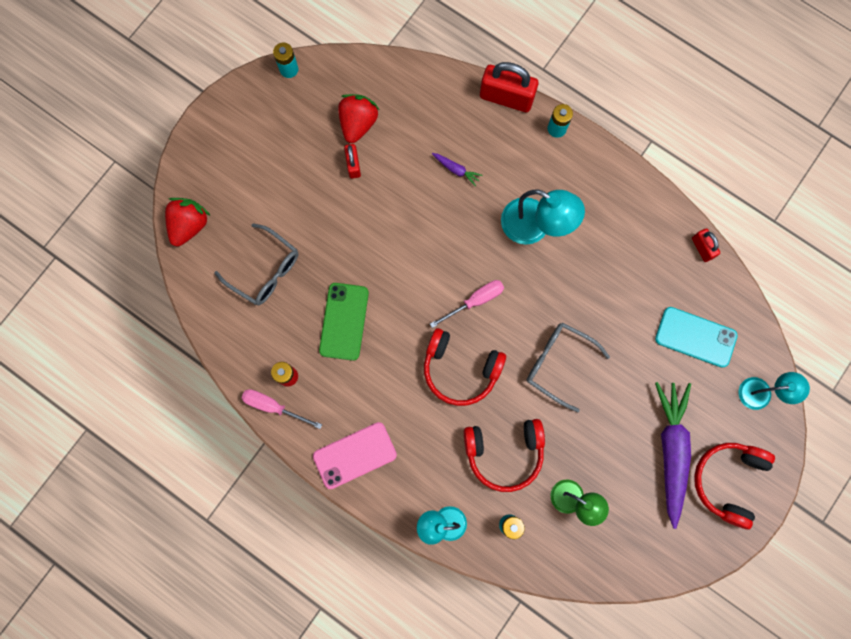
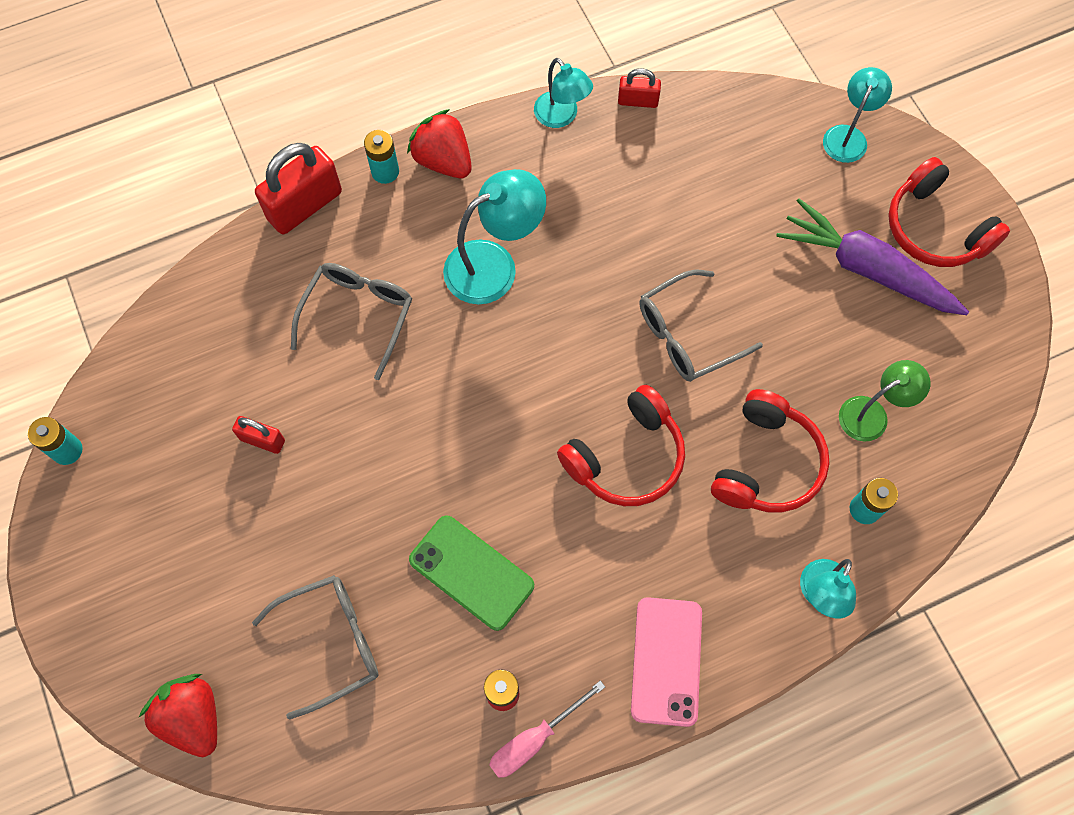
camera: 60 degrees left, 10 degrees down
(358, 123) = (210, 402): red strawberry -> red strawberry (443, 160)
(456, 170) = (358, 316): purple carrot -> grey glasses
(475, 301) = (546, 389): pink screwdriver -> none
(660, 208) = (561, 116): none -> turquoise lamp
(695, 337) = (742, 167): turquoise phone -> none

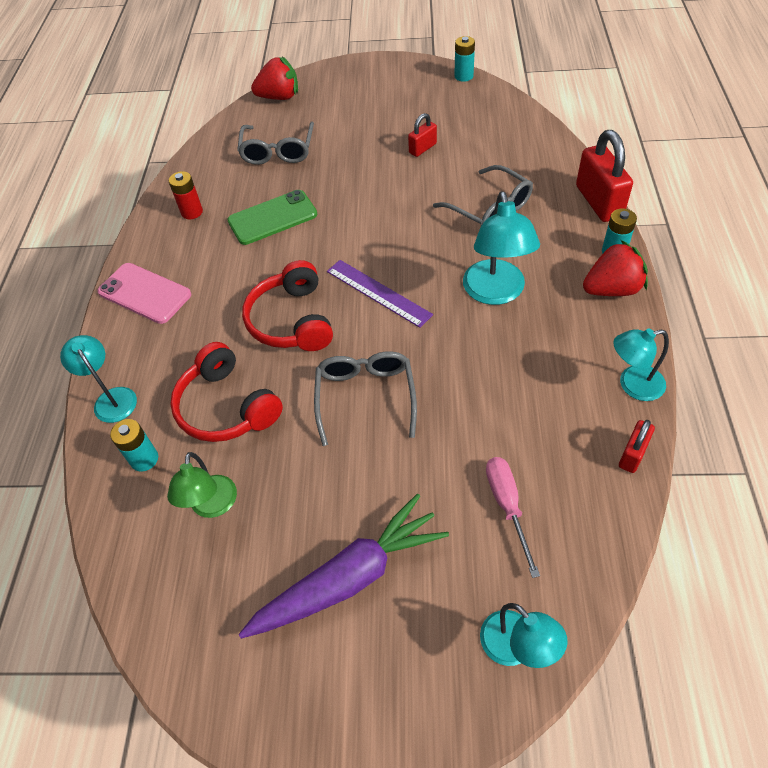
camera: 120 degrees right, 15 degrees down
(534, 739) = (156, 218): pink screwdriver -> pink screwdriver (507, 506)
(545, 383) = (378, 292): none -> purple ruler
(935, 228) = (358, 680): red headphones -> none

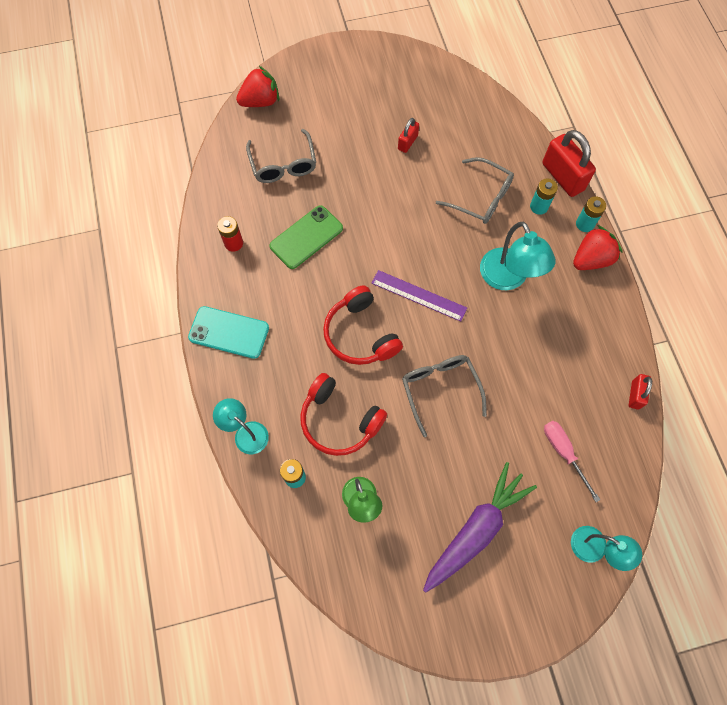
camera: 20 degrees left, 15 degrees up
(145, 293) = (229, 332): pink phone -> turquoise phone
(463, 76) = (418, 54): turquoise battery -> turquoise battery (539, 206)
(632, 385) = (623, 339): turquoise lamp -> none

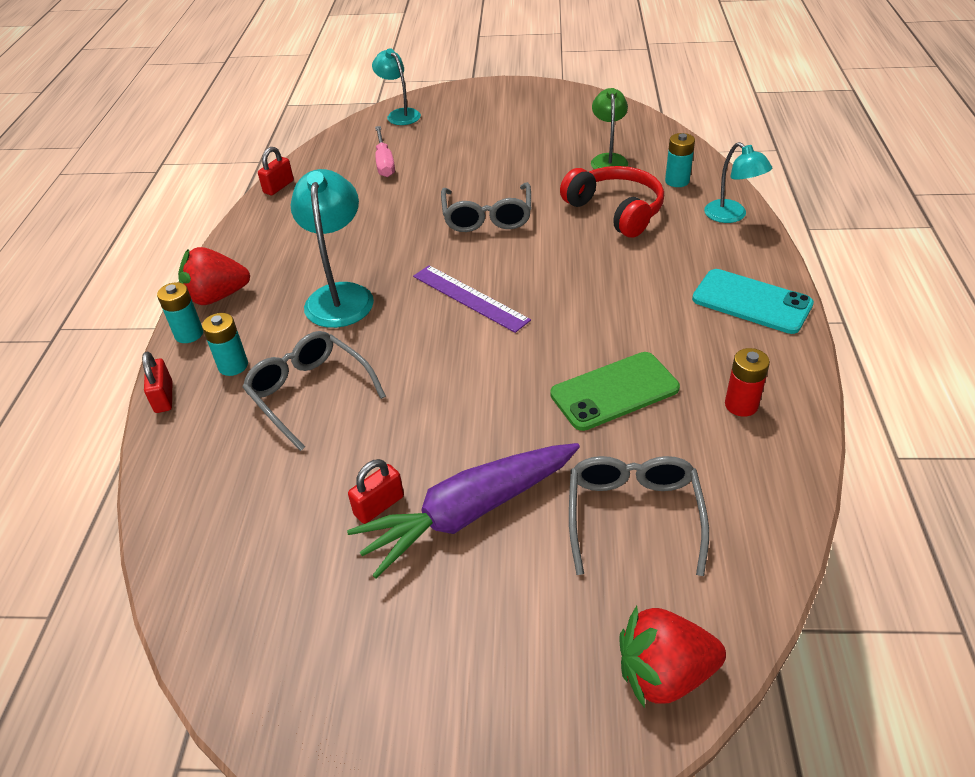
camera: 160 degrees left, 25 degrees down
(360, 334) = (565, 273): red headphones -> none
(476, 530) = (501, 134): purple carrot -> purple carrot (468, 513)
(562, 177) = (164, 397): red padlock -> red padlock, size x0.53

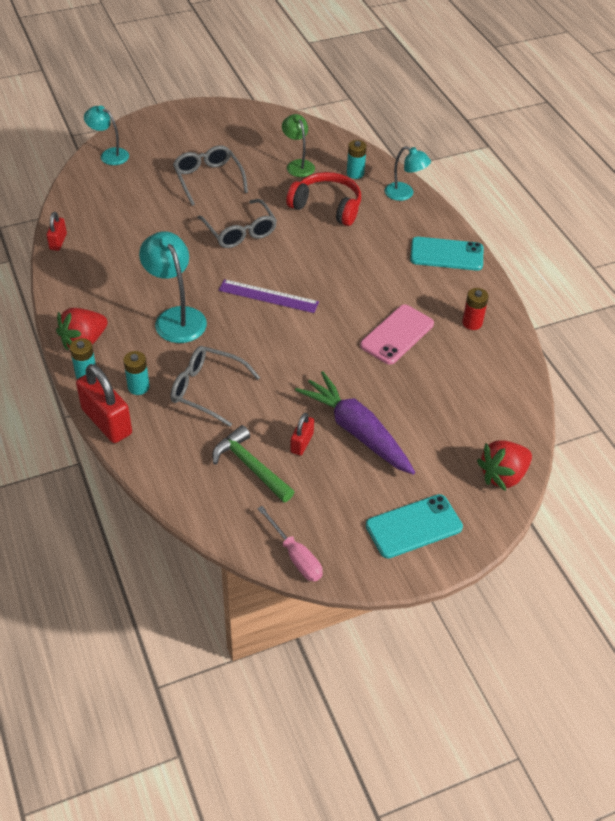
camera: 30 degrees left, 5 degrees up
(164, 397) = (107, 421): red padlock -> red padlock, size x1.88
(287, 516) = (250, 466): none -> green hammer
(384, 163) = (129, 202): pink screwdriver -> pink screwdriver (295, 556)
(458, 709) = (414, 526): none -> turquoise phone
(468, 513) = (356, 431): purple carrot -> purple carrot turned 105 degrees clockwise
(614, 391) = (397, 334): green phone -> pink phone
(633, 516) = (447, 403): grey glasses -> grey glasses (208, 179)

